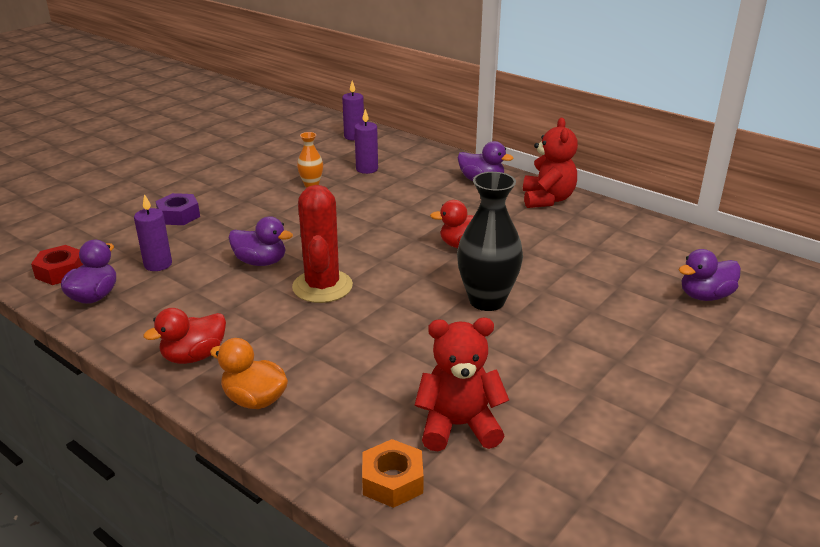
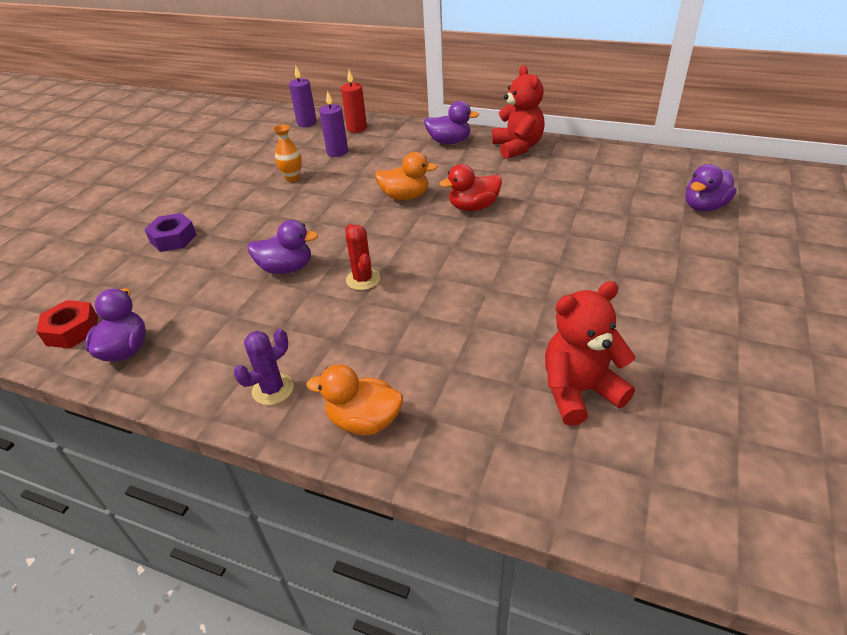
camera: 15 degrees left, 10 degrees up
(158, 264) = (178, 296): purple candle -> none
(194, 356) = (273, 389): red duck -> purple cactus
(322, 286) = (363, 279): red cactus -> red cactus, size x0.56
(392, 481) = (554, 470): orange nut -> none
(398, 150) = (357, 128): none -> red candle
(406, 223) = (405, 196): none -> orange duck
(487, 301) = (525, 256): black vase -> none

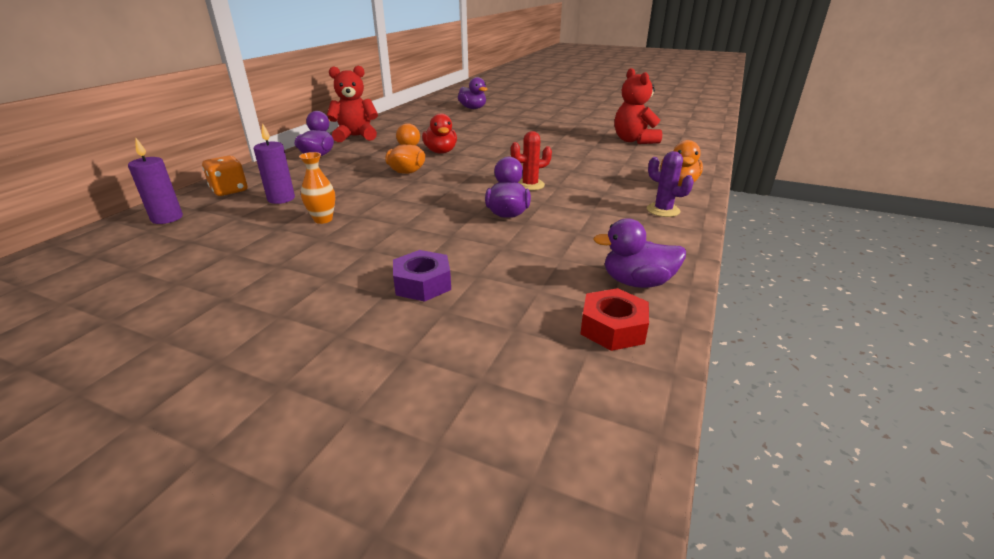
camera: 90 degrees left, 10 degrees down
(357, 128) = (229, 190): red candle -> orange dice

